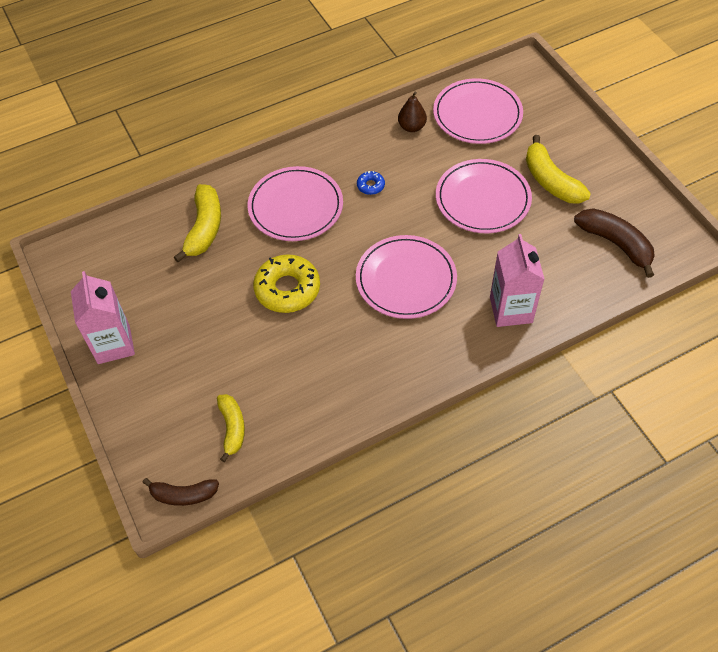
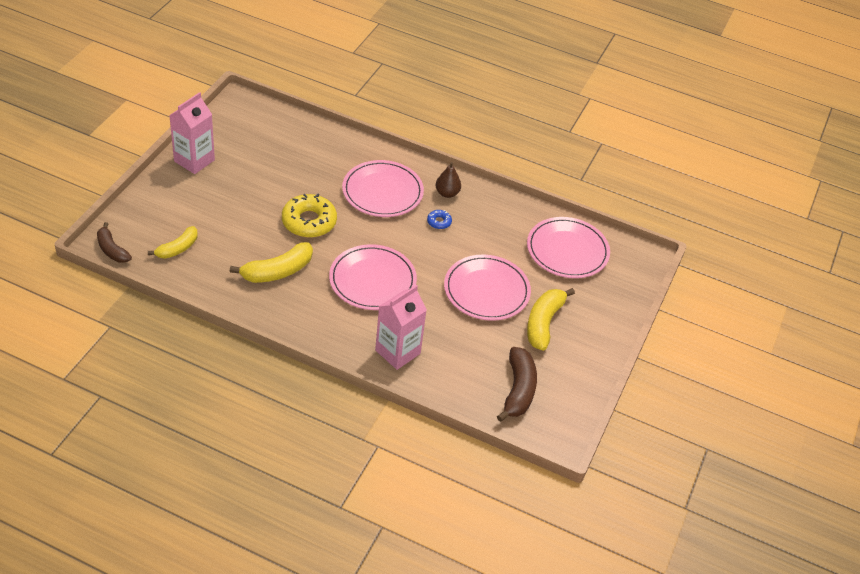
camera: 45 degrees right, 10 degrees down
(204, 228) = (322, 156): yellow banana -> yellow banana (277, 271)
(412, 127) = (516, 219): brown pear -> brown pear (447, 193)

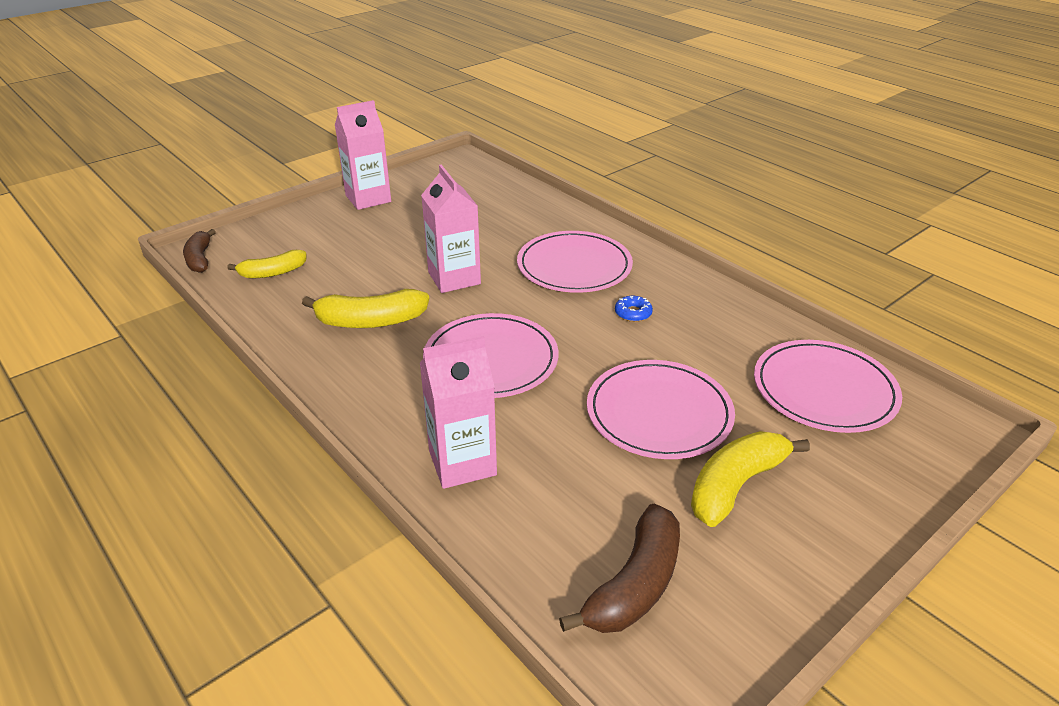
camera: 30 degrees right, 10 degrees down
(309, 222) = (454, 278): yellow donut -> pink carton
(447, 193) = (664, 284): brown pear -> none

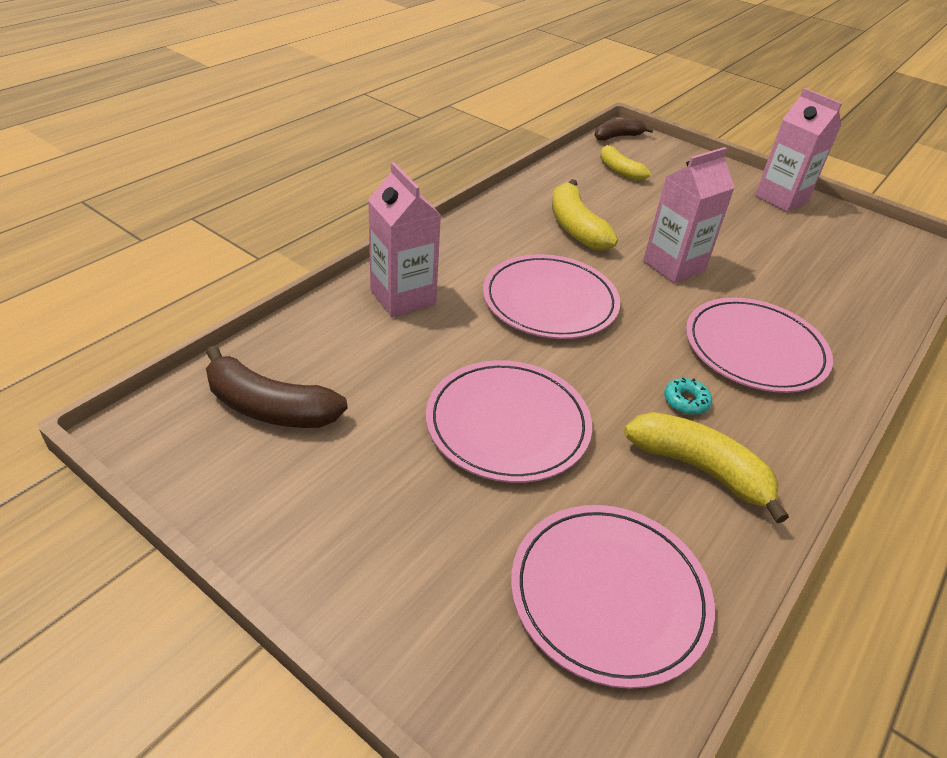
camera: 75 degrees right, 5 degrees up
(633, 313) = (686, 401): blue donut -> turquoise donut
(736, 485) = (407, 486): yellow banana -> yellow banana (700, 469)

